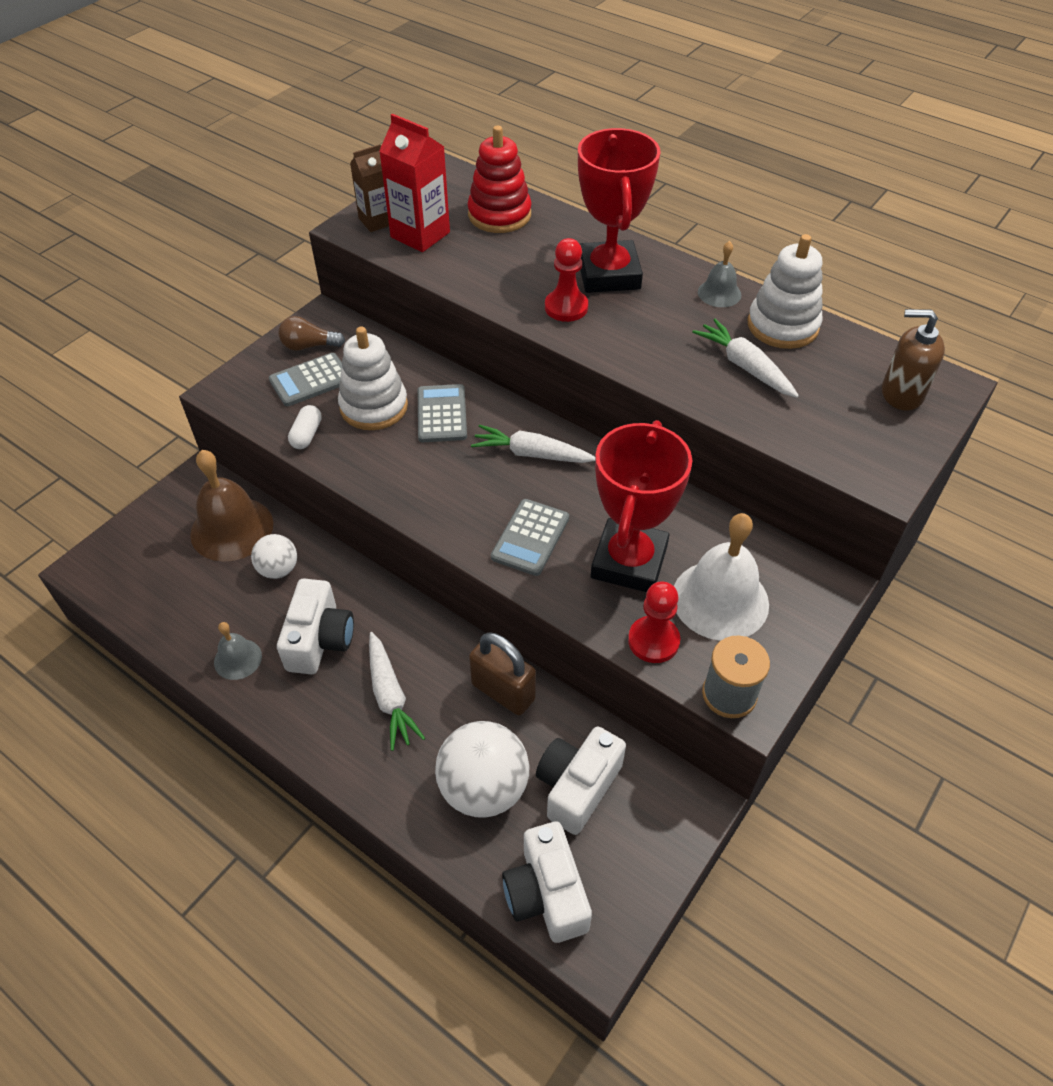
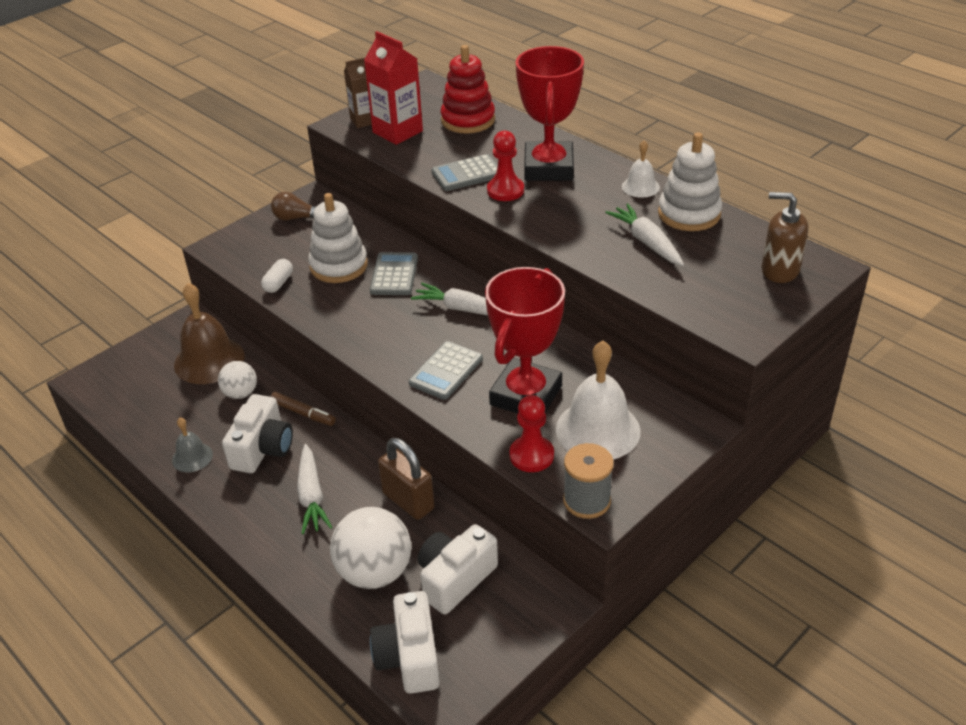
camera: 10 degrees right, 10 degrees down
(310, 380) = (291, 243): grey calculator -> grey calculator (467, 174)
(357, 589) = (303, 413): none -> brown marker
(719, 293) = (640, 187): grey bell -> white bell

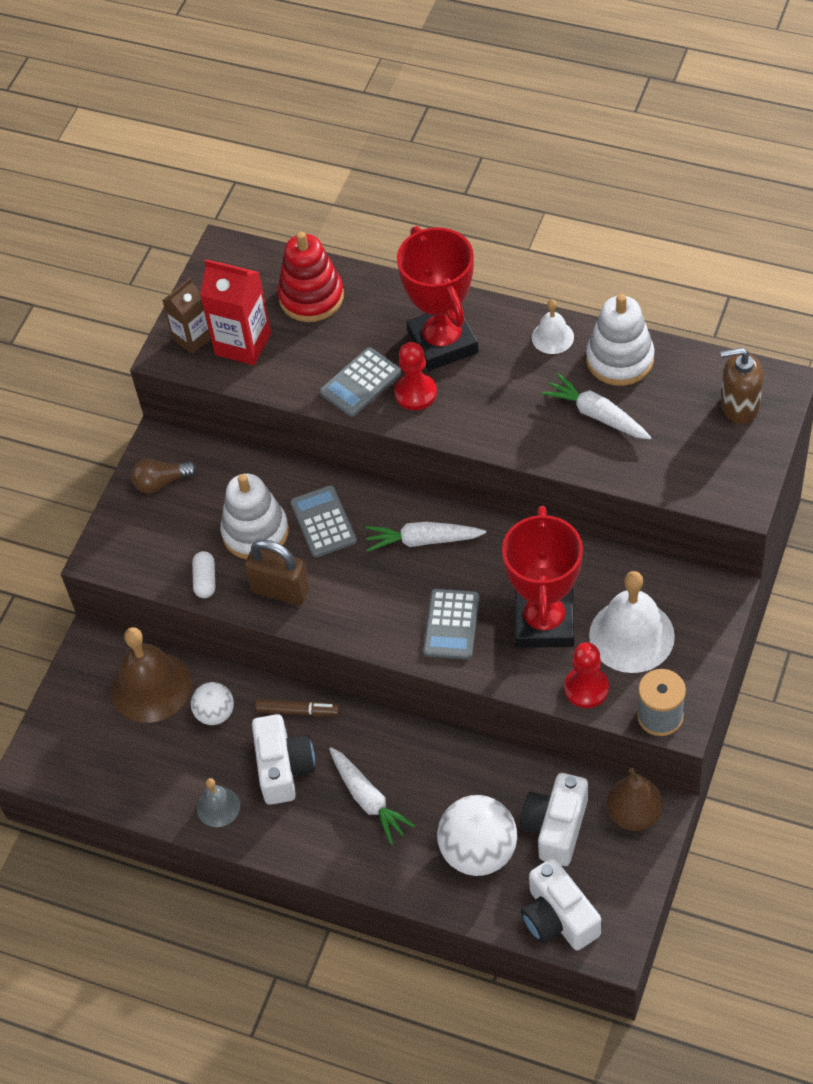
camera: 20 degrees left, 15 degrees up
(408, 501) = (465, 766): brown padlock -> brown padlock (280, 590)
(533, 595) = (634, 814): none -> brown pear

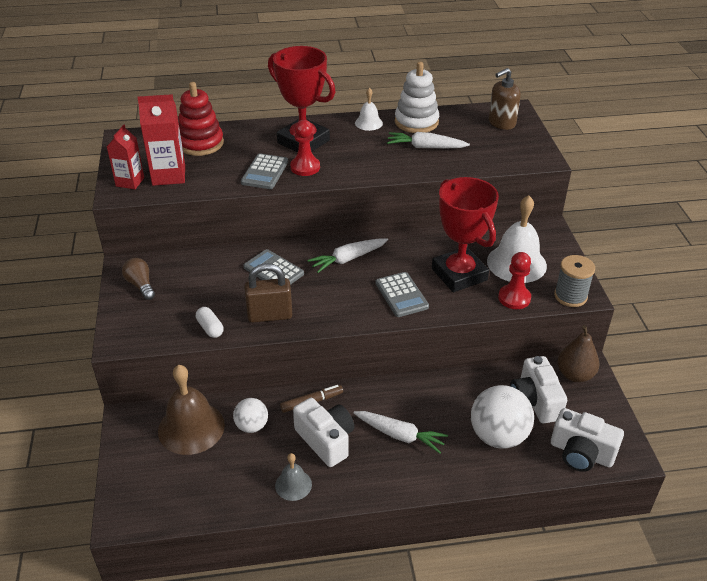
camera: 35 degrees left, 15 degrees down
(161, 482) = (140, 285): brown light bulb -> brown light bulb turned 105 degrees clockwise
(192, 338) = (130, 182): brown carton -> red carton
(255, 532) = (229, 290): white stacking toy -> none

